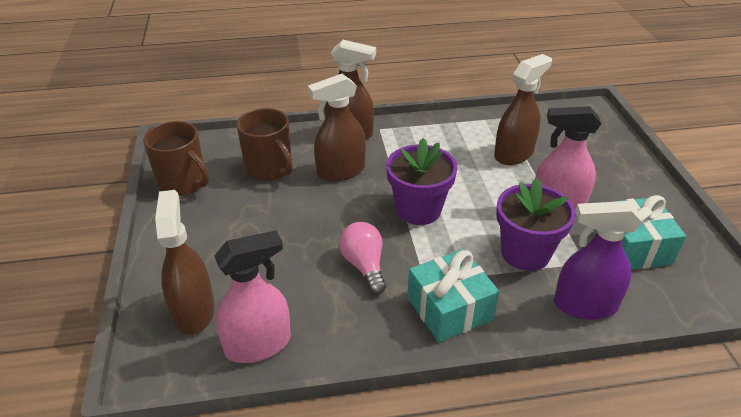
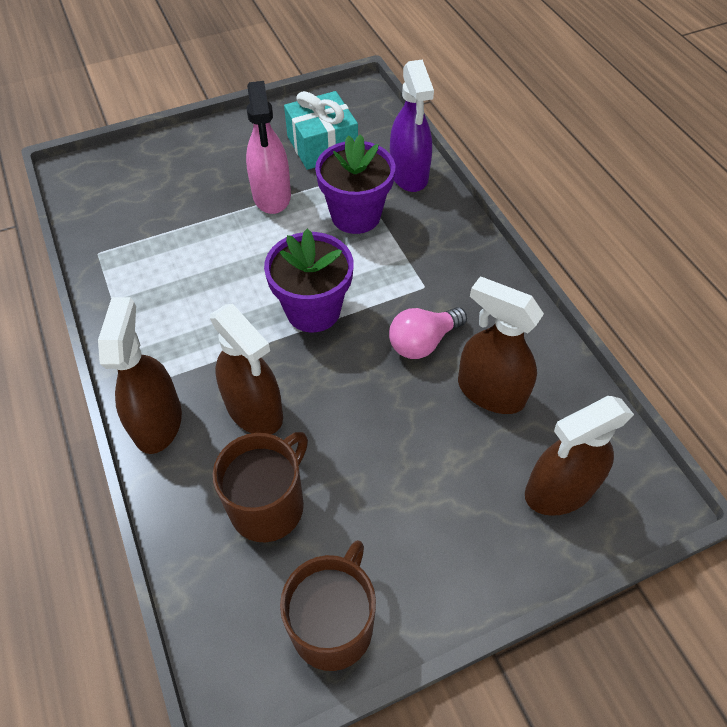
camera: 105 degrees left, 15 degrees up
(258, 344) = (569, 407): pink spray bottle -> none
(449, 308) = (453, 263): turquoise gift -> none
(514, 154) = (182, 236): brown spray bottle -> brown spray bottle (490, 391)

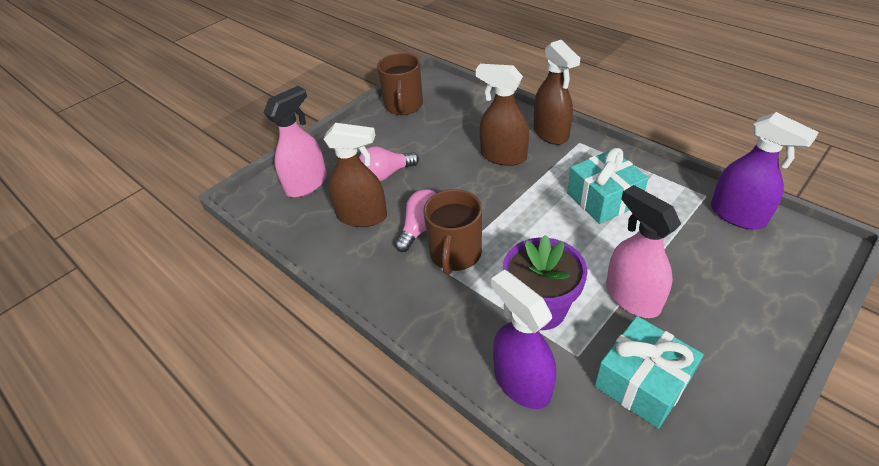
camera: 160 degrees right, 10 degrees down
(98, 222) = (738, 215): none -> purple spray bottle
(198, 292) = (603, 199): none -> turquoise gift
(268, 505) = (462, 126): brown mug -> brown mug (455, 254)
(313, 310) = (513, 219): purple flower pot -> none
(433, 453) = (386, 174): none -> pink light bulb
(559, 490) = (307, 184): brown spray bottle -> pink spray bottle

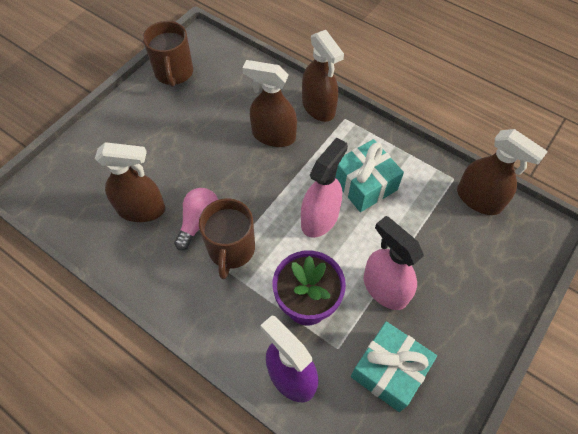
camera: 10 degrees left, 15 degrees up
(307, 184) = (83, 172): pink spray bottle -> pink spray bottle (320, 218)
(386, 174) = (161, 159): pink light bulb -> none
(738, 215) = (479, 199): purple spray bottle -> brown spray bottle

